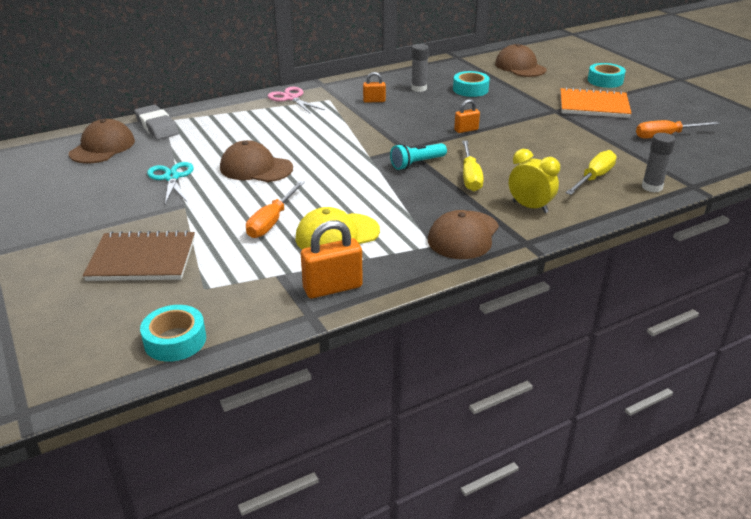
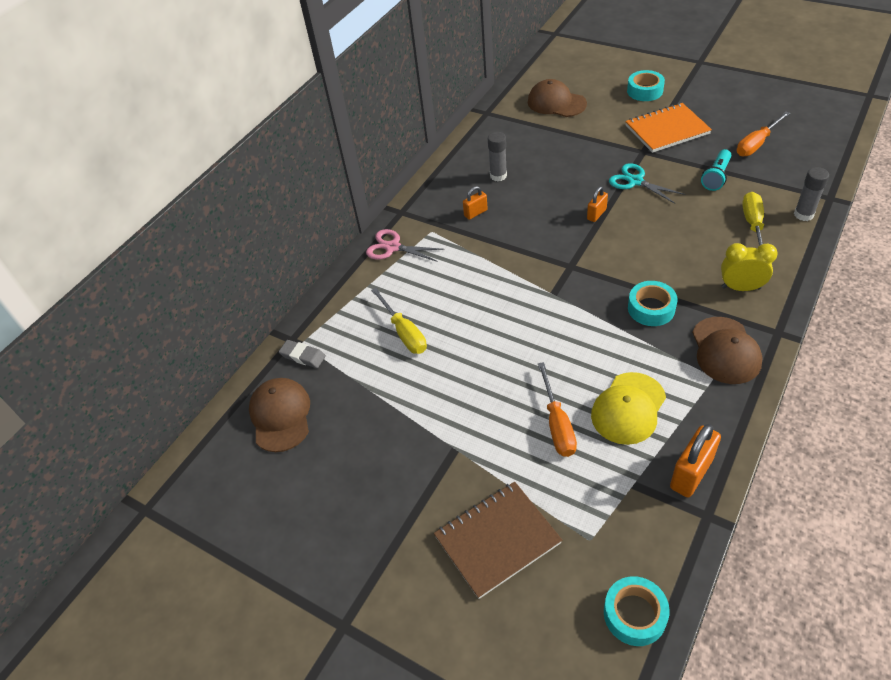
camera: 25 degrees left, 15 degrees up
(157, 126) = (303, 356): grey eraser -> grey eraser, size x0.64
(171, 177) = (401, 419): turquoise scissors -> turquoise scissors (635, 181)
(256, 168) = (467, 363): brown cap -> none
(417, 163) = (600, 281): turquoise flashlight -> turquoise flashlight (716, 177)
(470, 89) = (545, 155): turquoise tape -> turquoise tape (651, 308)
(470, 177) = (660, 275): yellow screwdriver -> yellow screwdriver (404, 332)

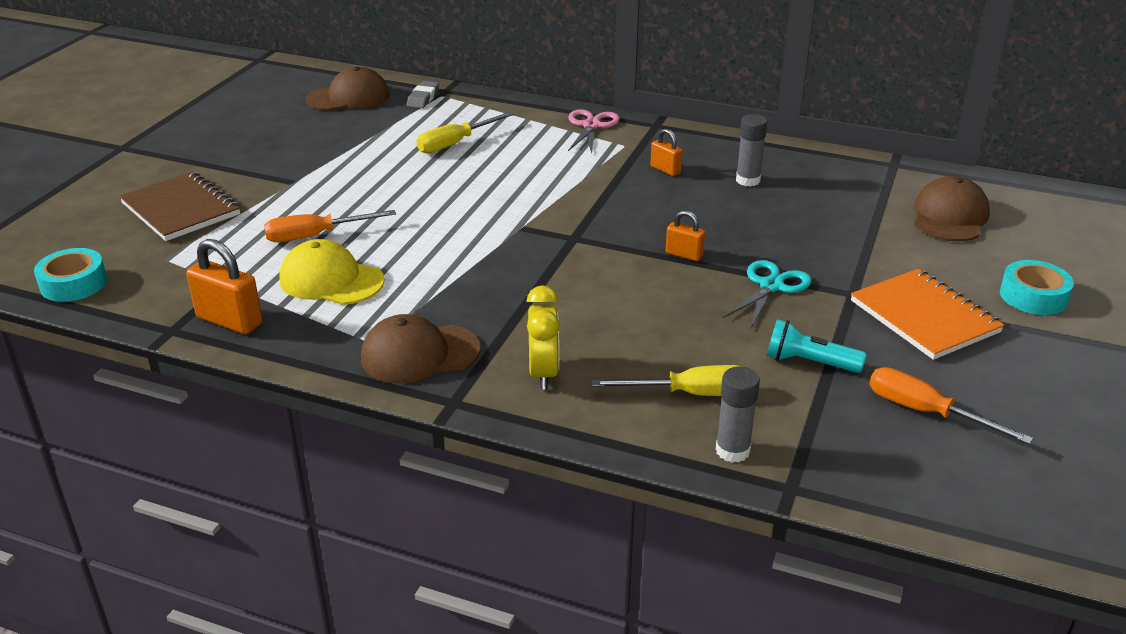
camera: 75 degrees right, 15 degrees down
(651, 308) = (497, 297): turquoise tape -> none

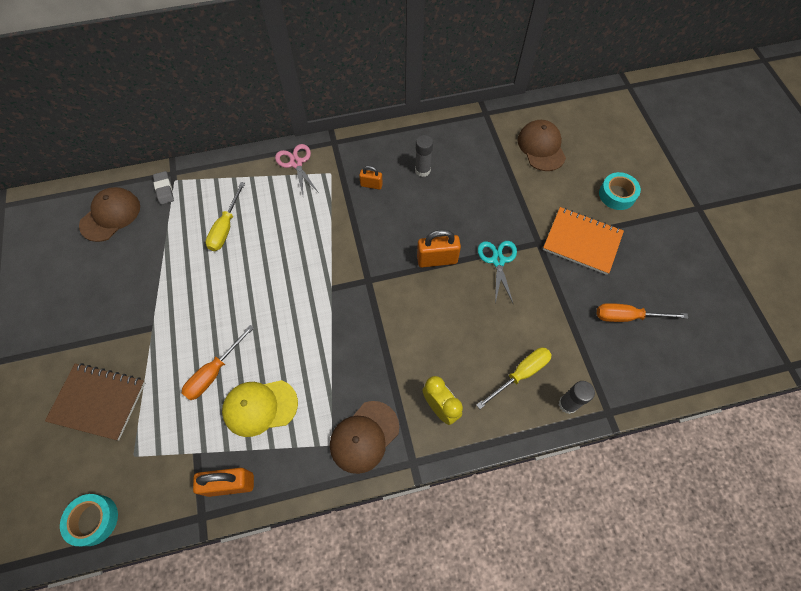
camera: 35 degrees left, 30 degrees up
(684, 255) = (437, 260): orange padlock -> orange padlock, size x1.72
(809, 362) = (556, 312): turquoise flashlight -> none

